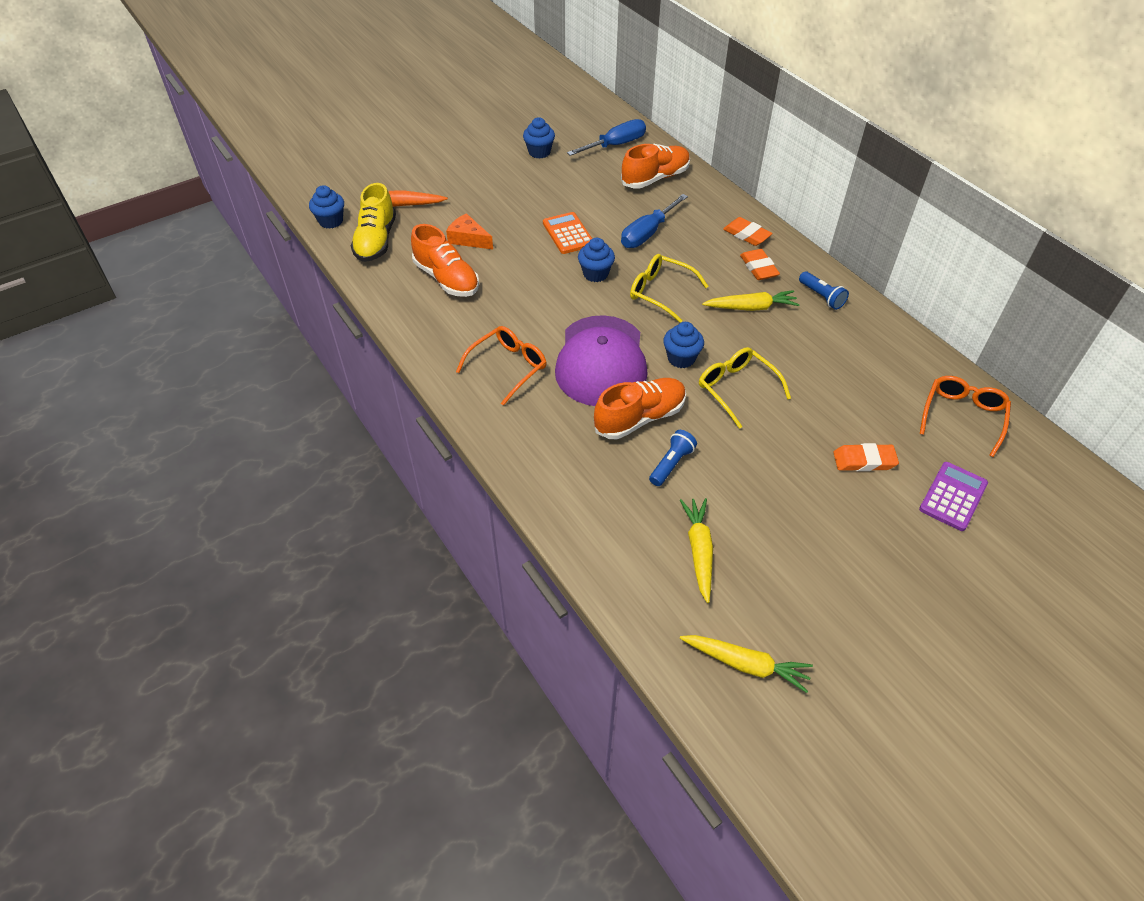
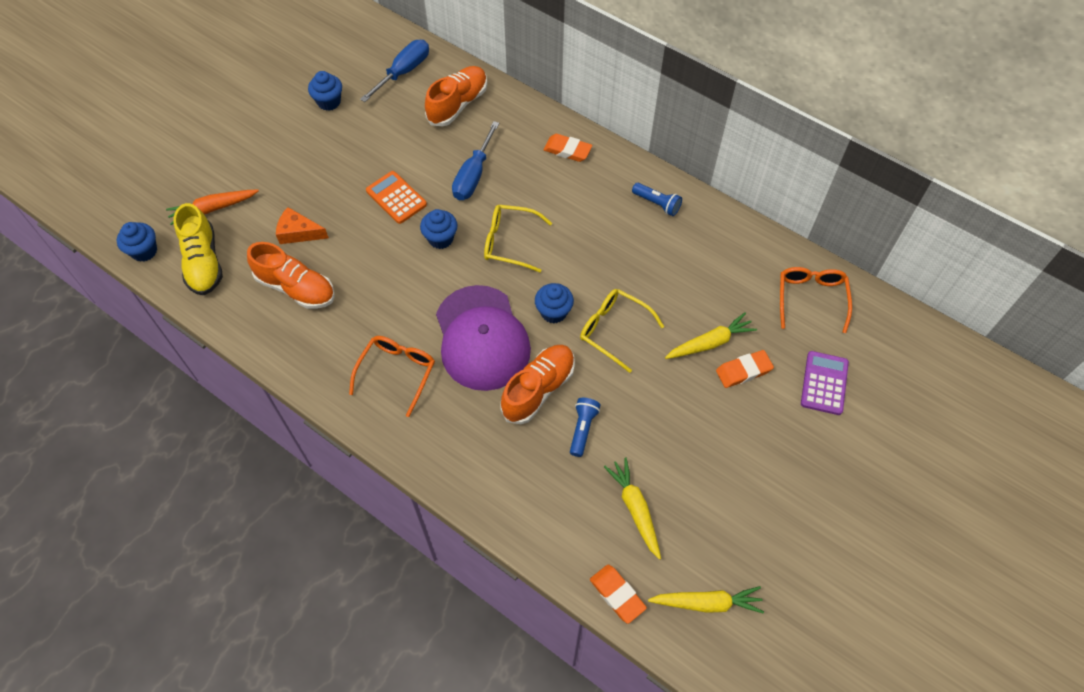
camera: 20 degrees left, 10 degrees up
(751, 307) = (598, 235): yellow carrot -> yellow carrot (710, 342)
(758, 268) = (590, 187): orange eraser -> orange eraser (617, 594)

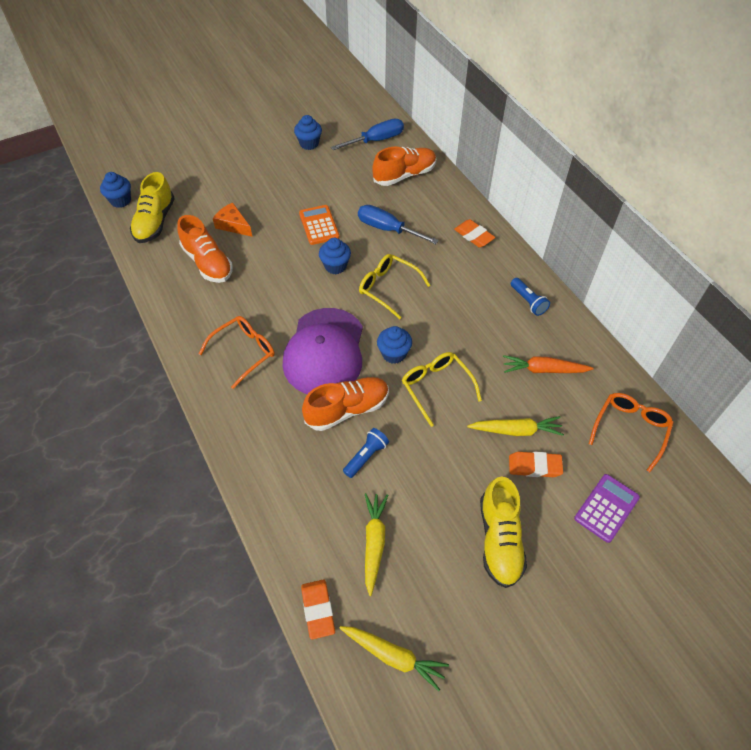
camera: 25 degrees right, 5 degrees down
(213, 209) = (184, 188): orange carrot -> orange carrot (543, 370)
(473, 175) = (387, 229): blue screwdriver -> blue screwdriver turned 75 degrees clockwise
(746, 454) = (499, 540): none -> yellow shoe

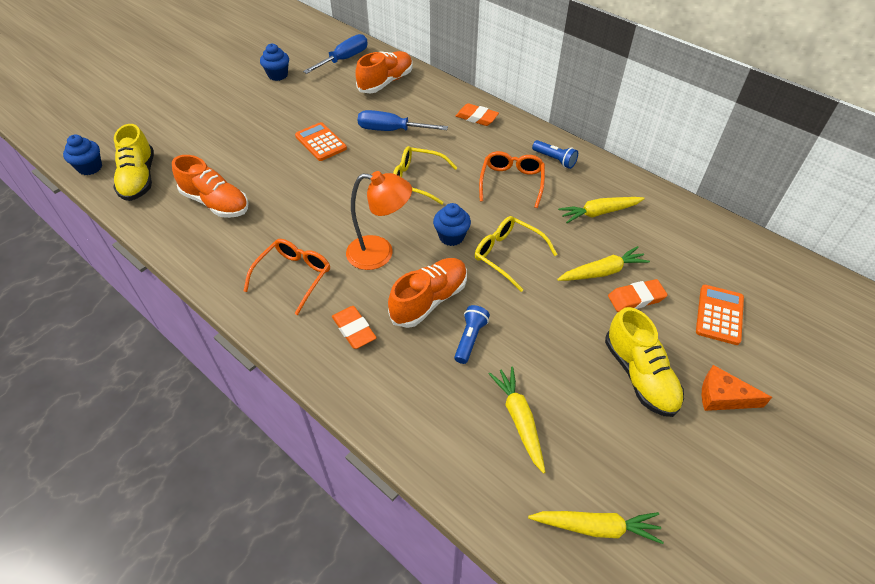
camera: 20 degrees left, 5 degrees down
(233, 225) = (229, 162): orange cheese -> orange cheese (723, 397)
(318, 610) = (493, 509): orange eraser -> orange eraser (354, 330)
(324, 352) = (380, 253): purple cap -> orange lamp
(335, 266) = (354, 174): blue cupcake -> none
(543, 370) = (599, 213): orange carrot -> yellow carrot
(606, 508) = (719, 315): purple calculator -> orange calculator
(630, 429) = (701, 241): orange glasses -> orange glasses (511, 182)

